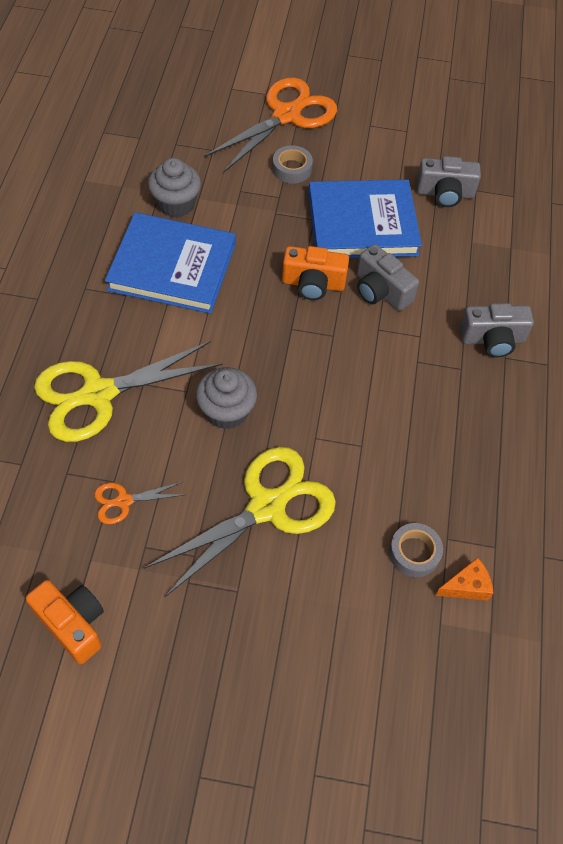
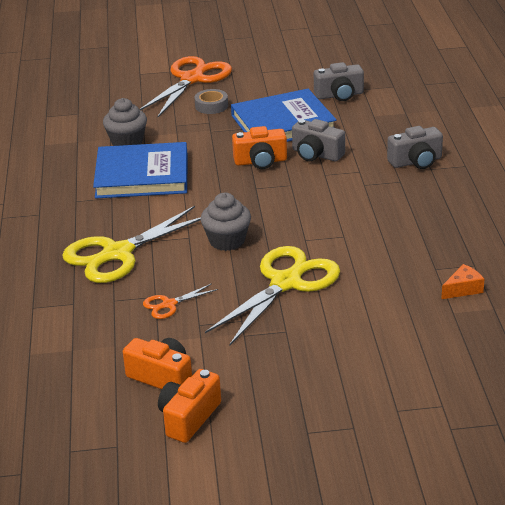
camera: 10 degrees left, 25 degrees down
(77, 704) = (189, 418): none -> orange camera
(414, 553) = (414, 281): grey tape -> none

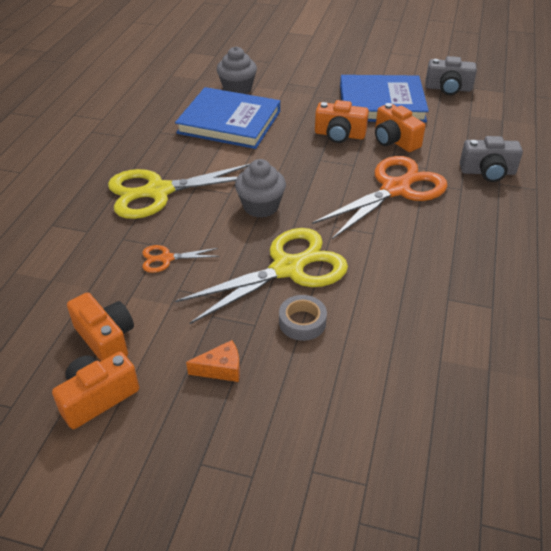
camera: 20 degrees right, 10 degrees up
(192, 79) = (327, 46): orange scissors -> orange scissors (395, 189)
(211, 106) = (328, 73): grey tape -> grey tape (302, 322)
(316, 154) = (394, 140): grey camera -> orange camera
(463, 289) = (465, 333): orange cheese -> orange cheese (221, 369)

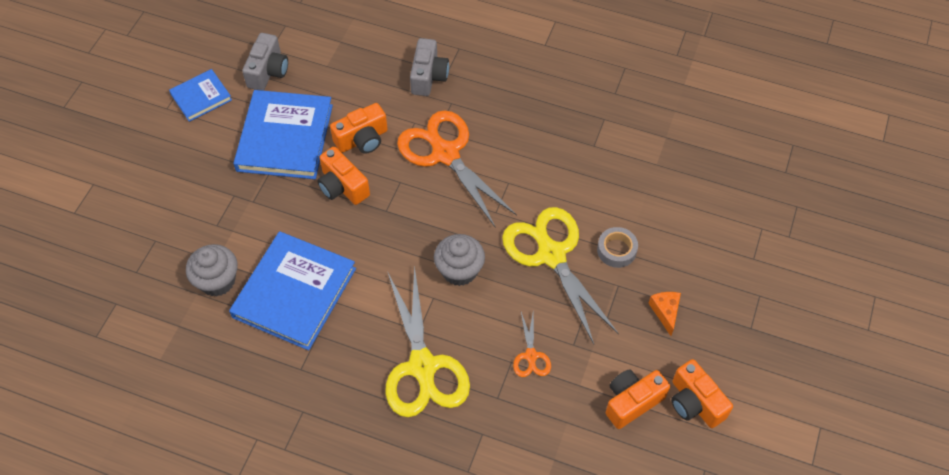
camera: 85 degrees left, 15 degrees up
(339, 135) = (342, 186): orange camera -> orange camera turned 120 degrees clockwise
(407, 64) = (201, 97): none -> blue book

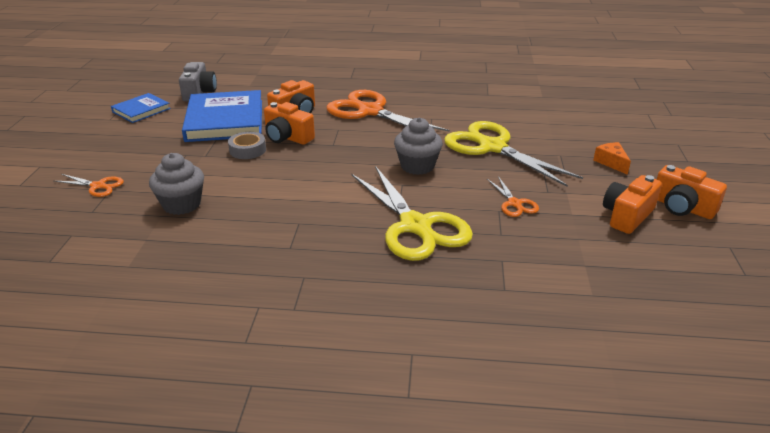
camera: 15 degrees left, 25 degrees down
(145, 232) = (98, 186): none -> orange scissors
(294, 293) = (265, 200): blue book -> none
(428, 76) = (336, 80): grey camera -> none
(616, 250) = (544, 138): grey tape -> grey tape (247, 150)

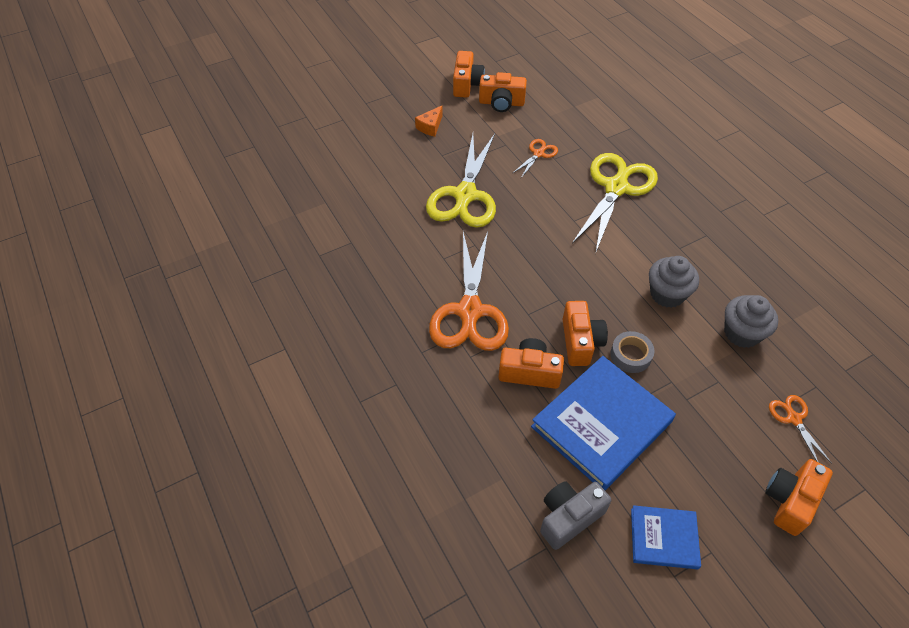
camera: 125 degrees left, 20 degrees up
(74, 154) = (790, 500): none -> orange camera
(417, 166) = (539, 225): grey cupcake -> grey cupcake (667, 294)

